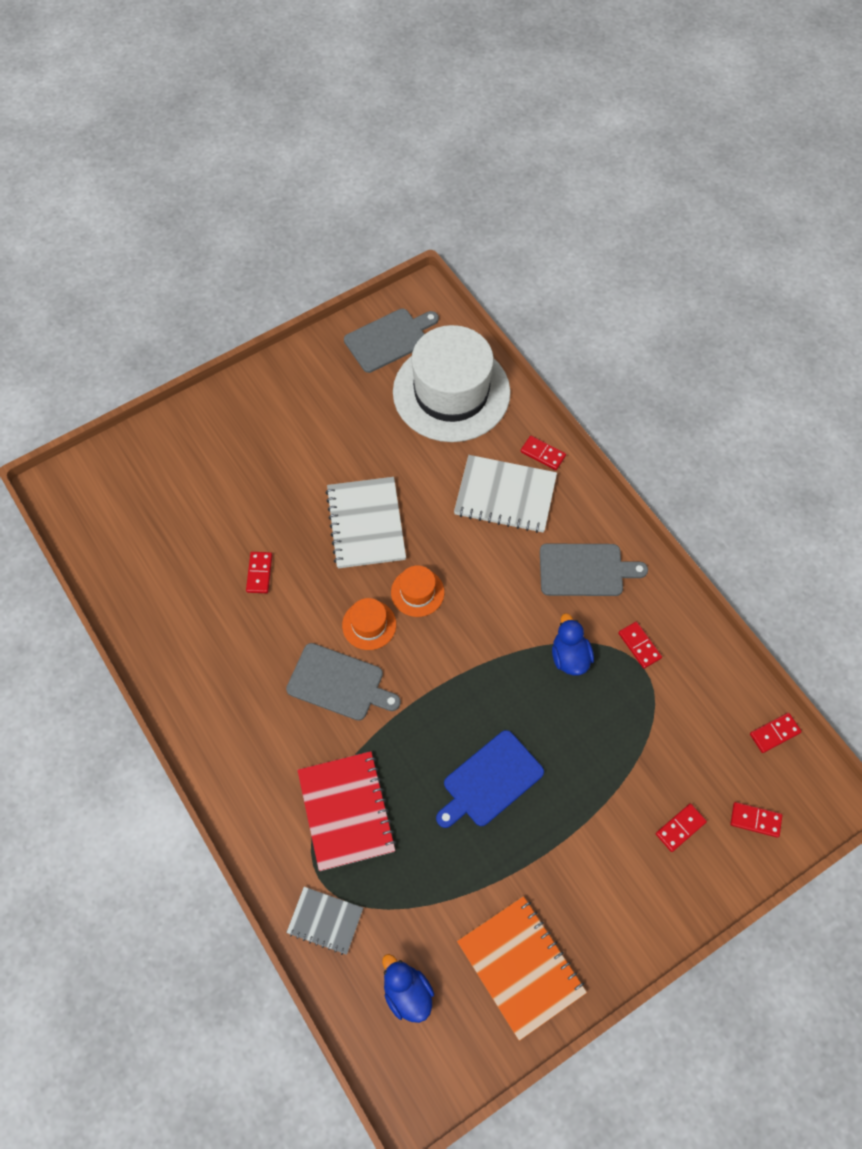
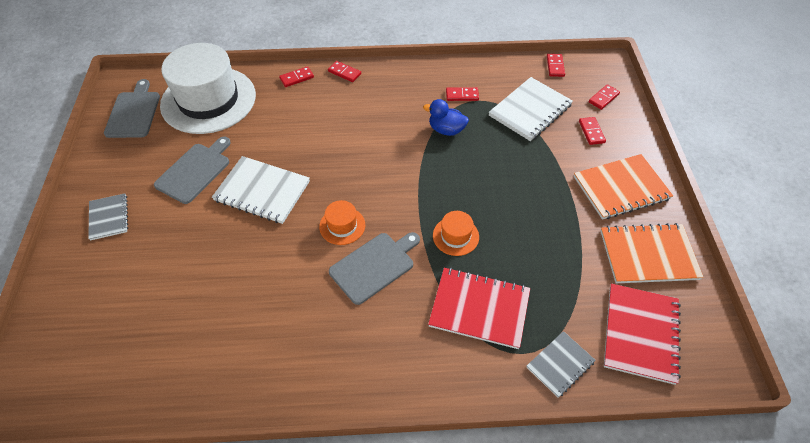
camera: 60 degrees left, 10 degrees down
(256, 416) = (109, 217): none -> grey notebook
(259, 573) = (243, 277): red domino -> red domino (344, 73)
(407, 993) = (640, 333): blue duck -> red notebook
(417, 592) = (340, 186): orange hat -> orange hat (455, 236)
(490, 781) = (506, 210): blue cutting board -> none
(505, 495) = (309, 108): white notebook -> white notebook (530, 110)
(585, 570) = (393, 96): grey cutting board -> grey cutting board (195, 171)
(606, 899) = (621, 188): none -> orange notebook

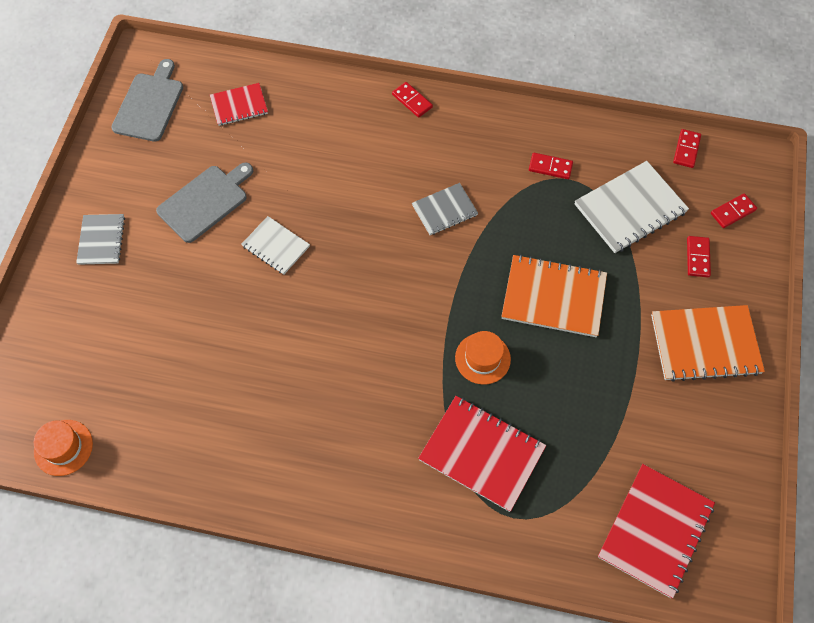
camera: 15 degrees right, 10 degrees up
(208, 100) = (239, 105): white hat -> red notebook
(262, 191) = (276, 246): white notebook -> white notebook, size x0.59
(297, 78) = (351, 96): red domino -> none
(342, 226) = (356, 313): orange hat -> orange hat (63, 447)
(374, 266) = (379, 372): grey cutting board -> none
(446, 130) = (515, 213): blue duck -> none
(560, 364) = (550, 541): grey notebook -> grey notebook (444, 210)
(648, 255) = (703, 439): orange notebook -> orange notebook (553, 297)

